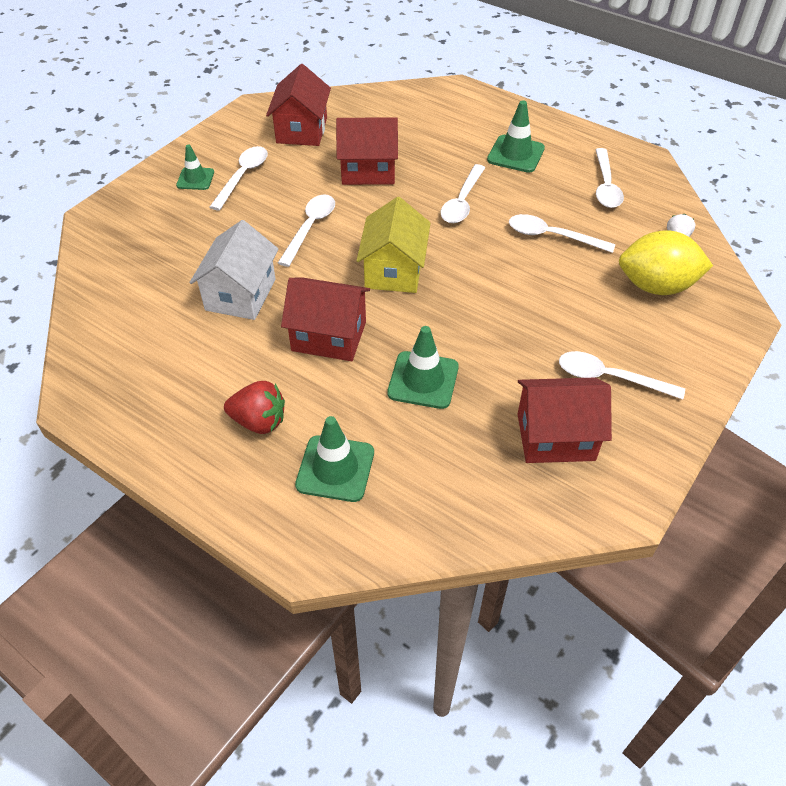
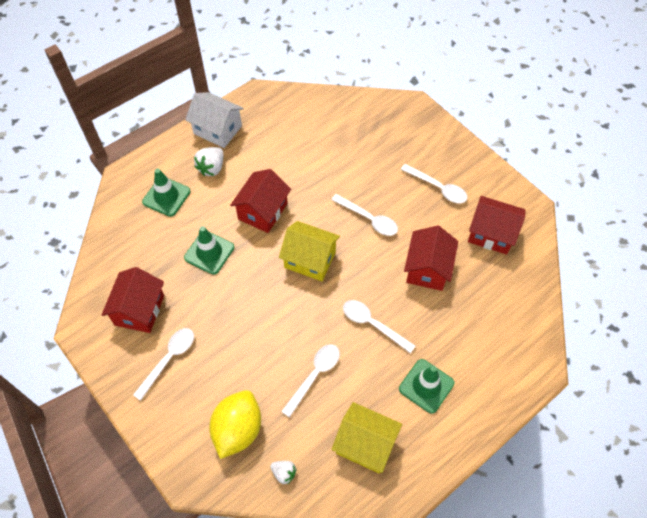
camera: 105 degrees right, 10 degrees up
(195, 179) = (441, 160): green traffic cone -> none
(240, 294) = (314, 172): white house -> white house (217, 130)
(259, 421) = (212, 168): red strawberry -> white strawberry
(605, 186) = (365, 444): white spoon -> yellow house

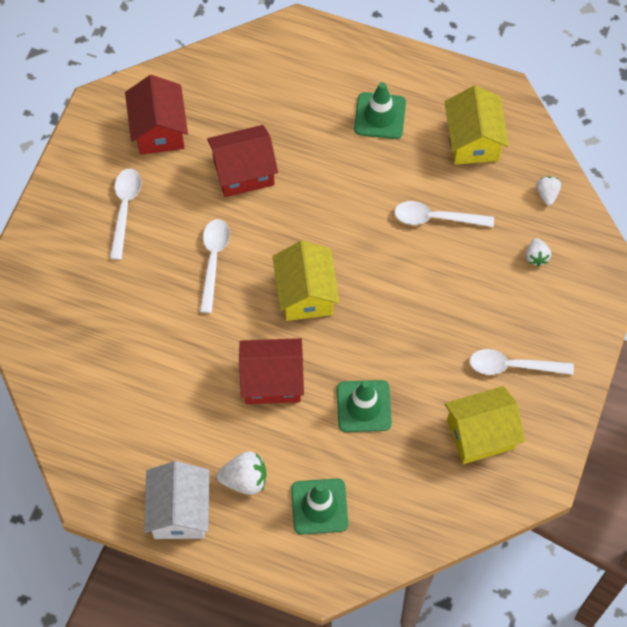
camera: 120 degrees left, 5 degrees up
(139, 310) = (480, 434): red house -> yellow house
(238, 429) = (536, 256): yellow lemon -> white strawberry
(372, 324) = (344, 193): white spoon -> none

